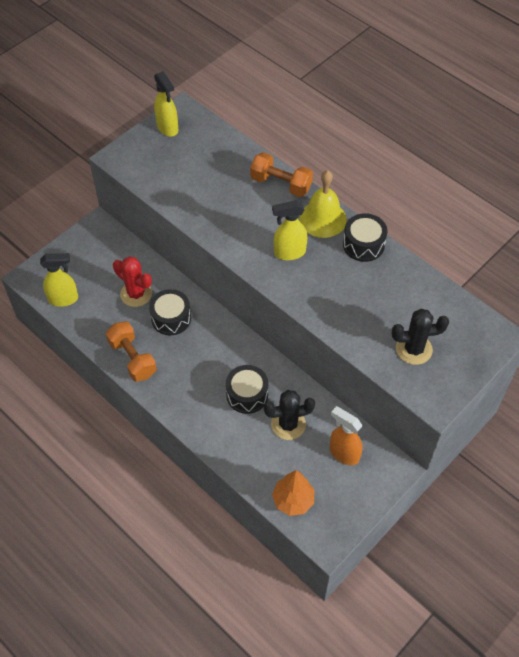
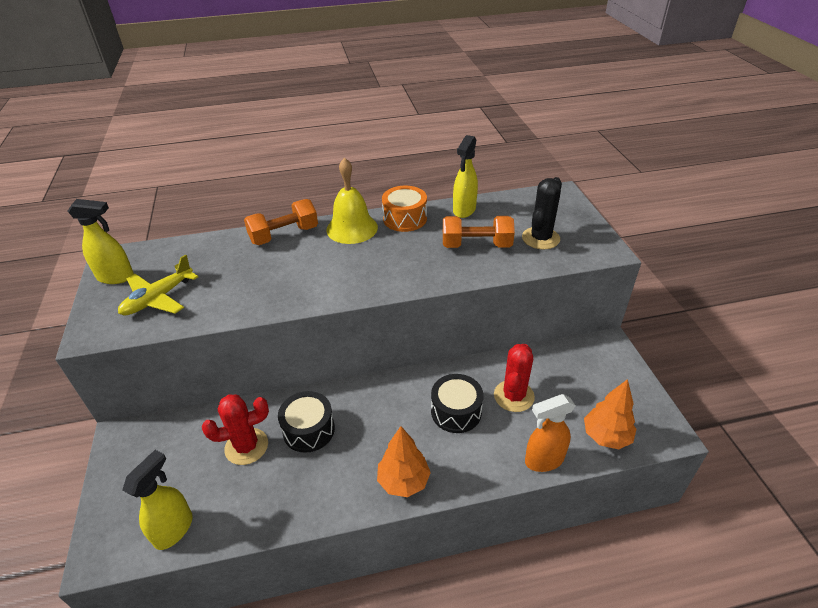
camera: 55 degrees left, 15 degrees down
(132, 358) = (326, 495): orange dumbbell -> orange dumbbell (476, 245)
(167, 165) = (158, 298): none -> yellow plane
(170, 394) = (403, 481): none -> orange tree
(288, 424) = (514, 396): black cactus -> red cactus
(289, 253) = (366, 263): yellow spray bottle -> yellow spray bottle (464, 210)
(343, 453) = (572, 371): orange spray bottle -> orange spray bottle (543, 460)
(363, 245) = (405, 219): black drum -> orange drum

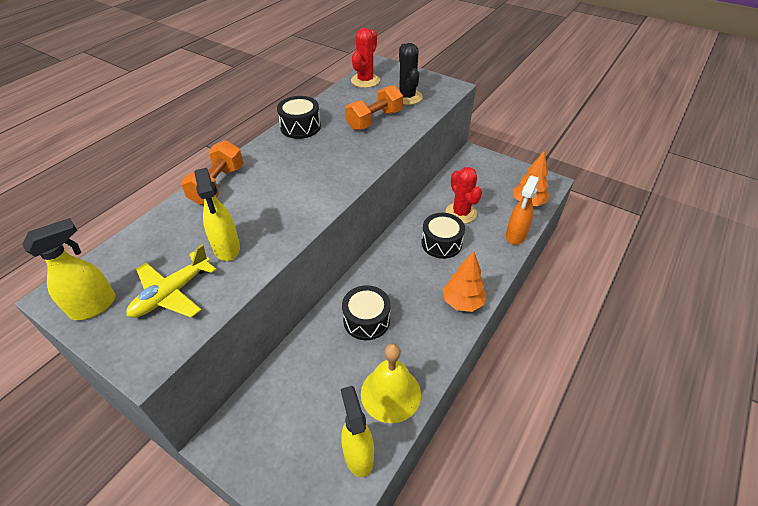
camera: 45 degrees left, 5 degrees up
(158, 298) = (172, 293): yellow plane -> yellow plane turned 45 degrees clockwise
(246, 446) = (337, 364): red cactus -> red cactus (365, 81)
(352, 228) = (269, 152): yellow bell -> yellow bell (390, 393)
(405, 219) = (300, 127): orange drum -> black drum
(464, 210) = (335, 102): yellow spray bottle -> yellow spray bottle (227, 248)

